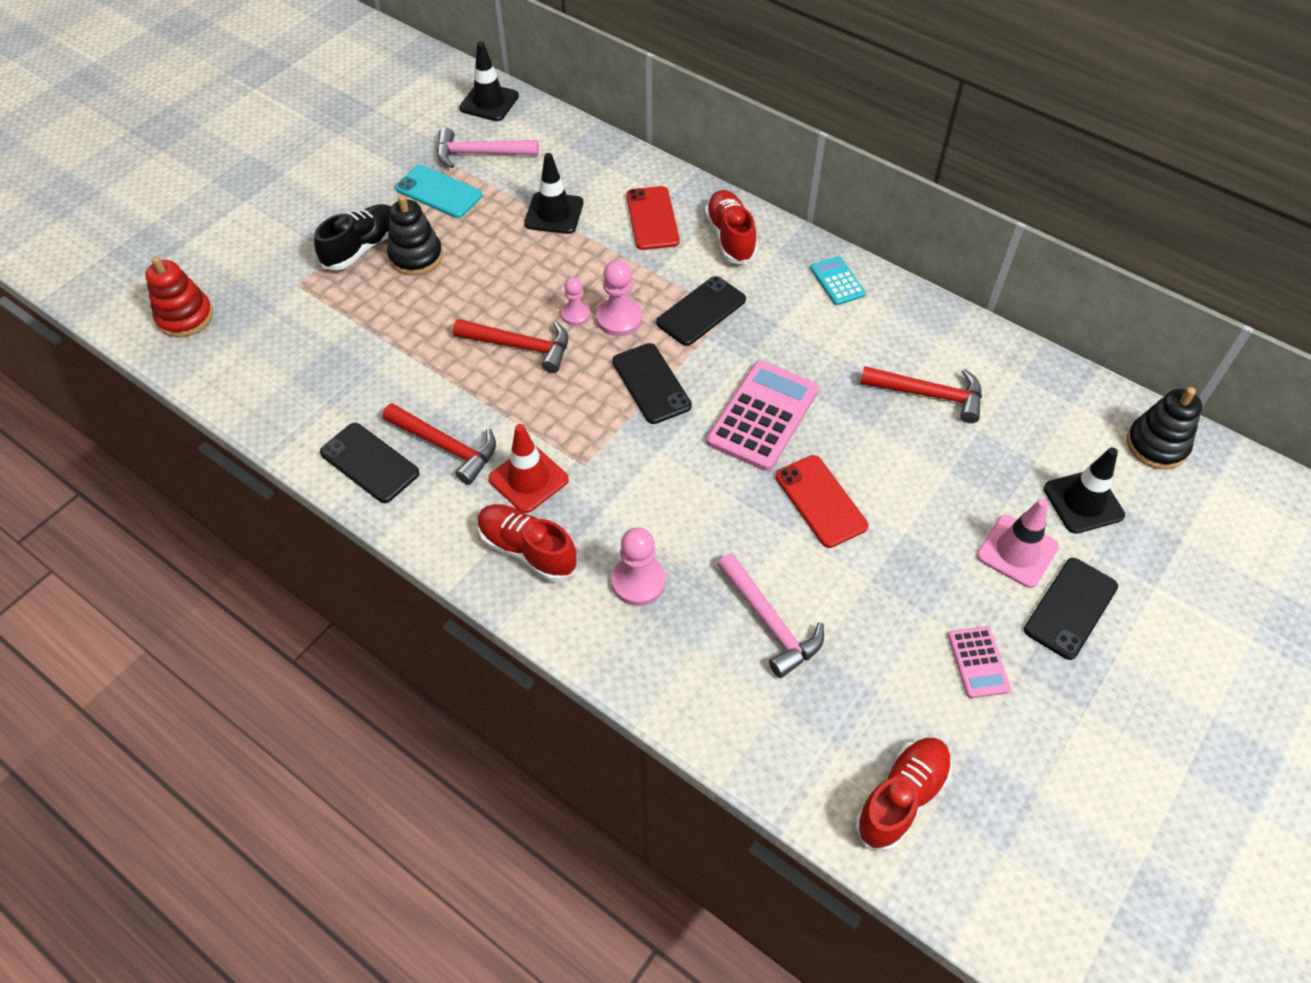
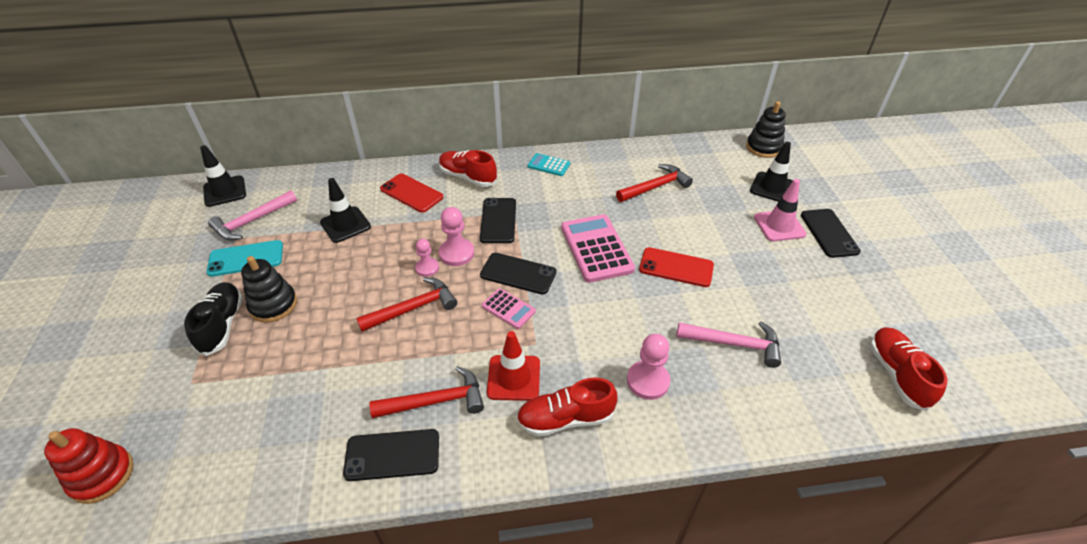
camera: 45 degrees left, 10 degrees down
(978, 662) = (833, 284): pink calculator -> pink calculator (508, 309)

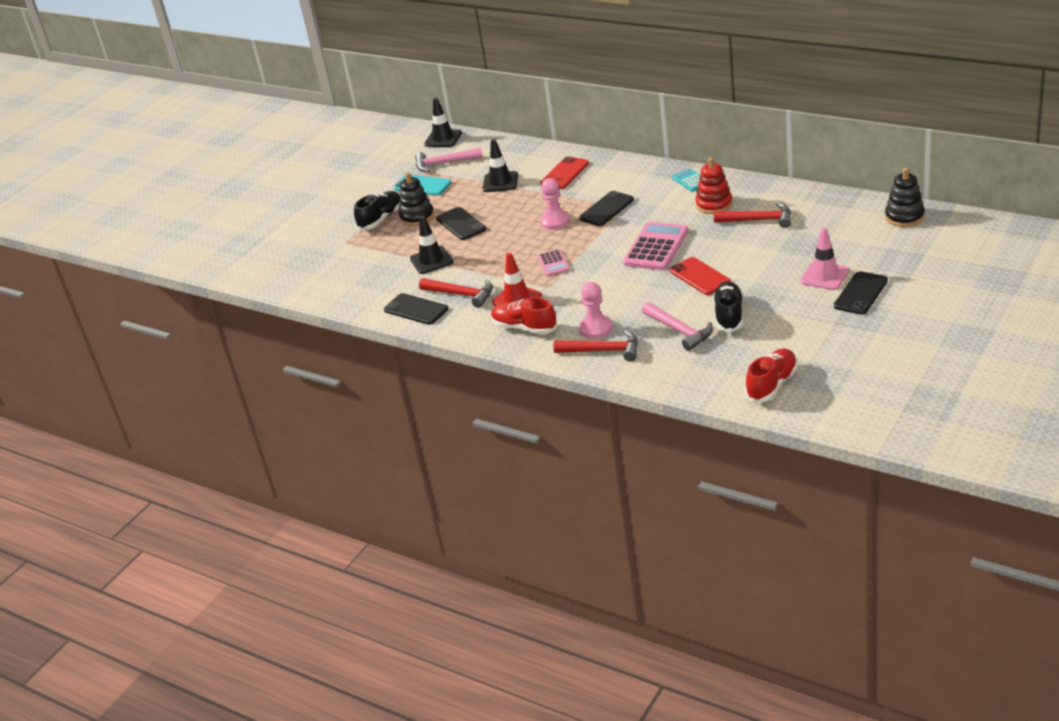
camera: 45 degrees right, 10 degrees down
(102, 475) = (278, 269): red stacking toy -> red stacking toy (714, 204)
(411, 193) = (565, 173): red phone -> red phone turned 45 degrees clockwise
(413, 308) = (495, 244): red hammer -> red hammer (603, 351)
(427, 268) = (527, 224): pink pawn -> none
(468, 177) = (617, 173): red shoe -> none
(518, 274) = (582, 246): black phone -> black phone (461, 224)
(756, 304) = (729, 315): none -> black shoe
(772, 187) = (862, 249): black traffic cone -> black traffic cone (431, 260)

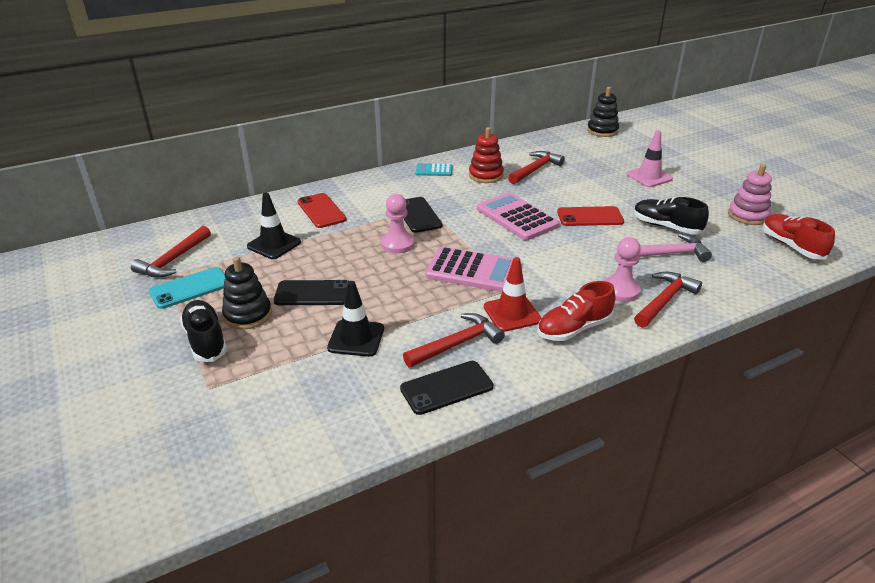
camera: 65 degrees left, 0 degrees up
(443, 139) = (123, 243): black traffic cone -> none
(444, 163) = (173, 260): pink hammer -> red hammer
(553, 263) = (473, 271): pink calculator -> pink calculator, size x1.90
(808, 348) = (747, 215): none -> pink stacking toy
(860, 293) = (688, 174): black phone -> none

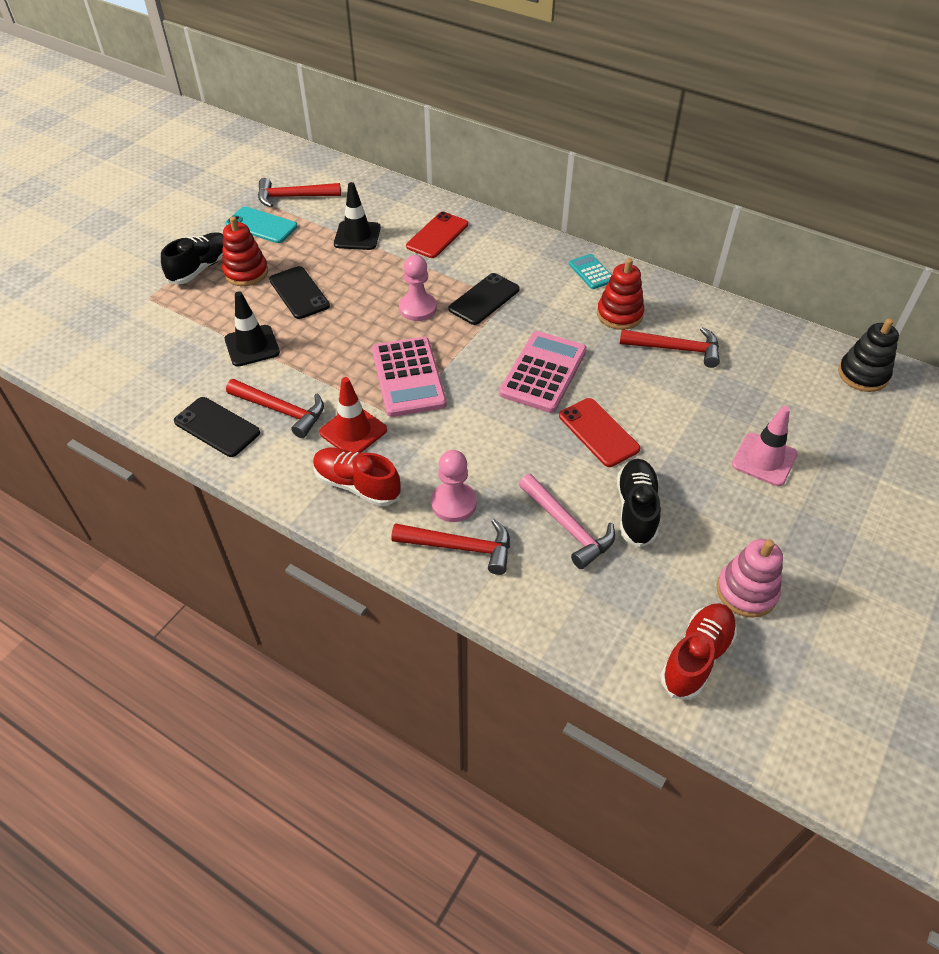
camera: 60 degrees right, 15 degrees up
(248, 315) = (246, 272): black stacking toy -> red stacking toy

